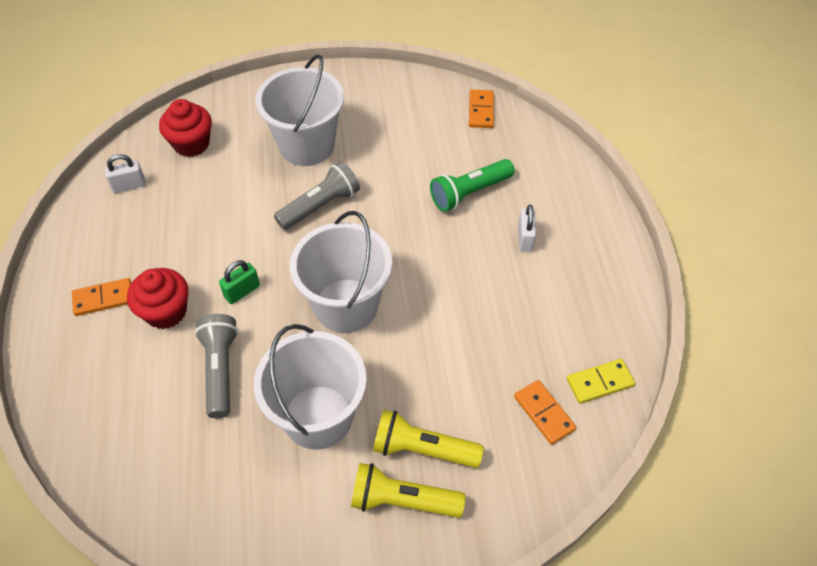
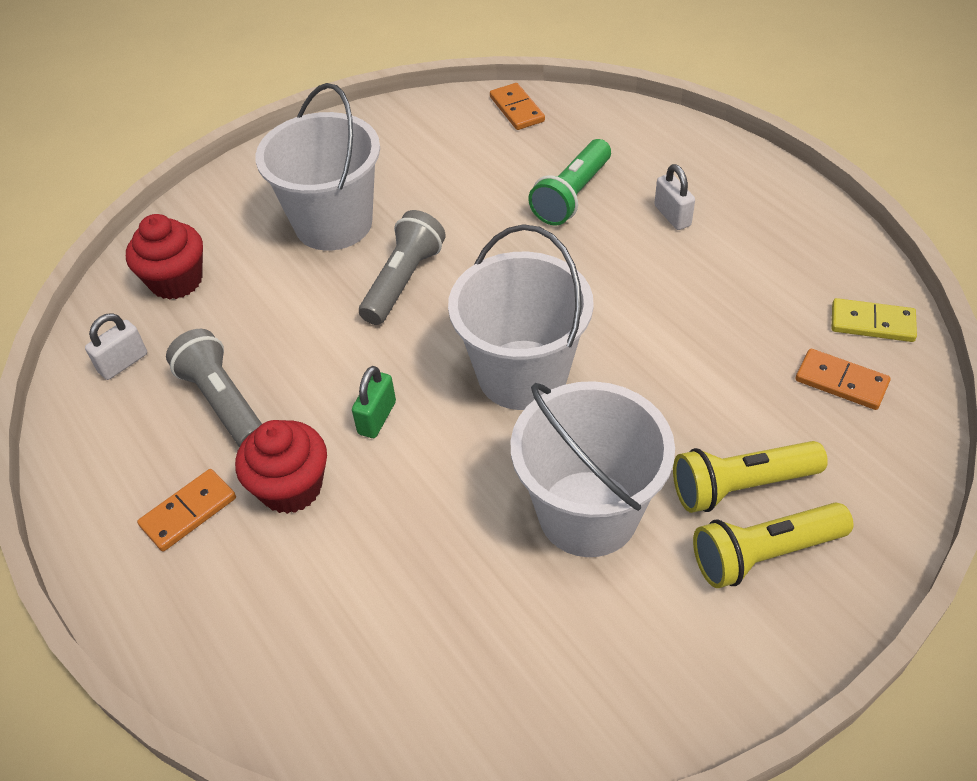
camera: 25 degrees left, 5 degrees down
(220, 370) = (419, 521): grey flashlight -> grey flashlight (222, 402)
(599, 382) = (872, 323): yellow domino -> yellow domino turned 60 degrees clockwise

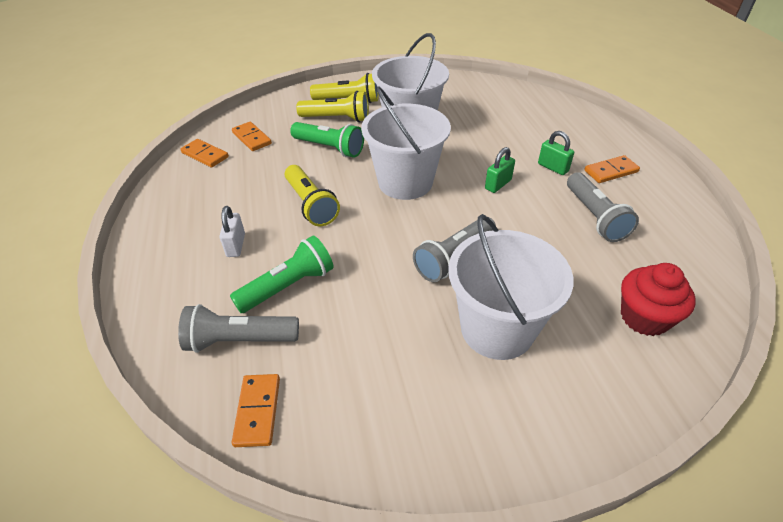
camera: 160 degrees left, 5 degrees down
(123, 363) = (674, 261): white padlock -> none
(291, 487) = (553, 167): red cupcake -> green padlock
(577, 142) = (239, 340): none -> grey flashlight
(630, 294) = (311, 205): none -> yellow flashlight
(691, 405) = (330, 148): none -> green flashlight
(872, 323) = (205, 155): yellow domino -> orange domino

